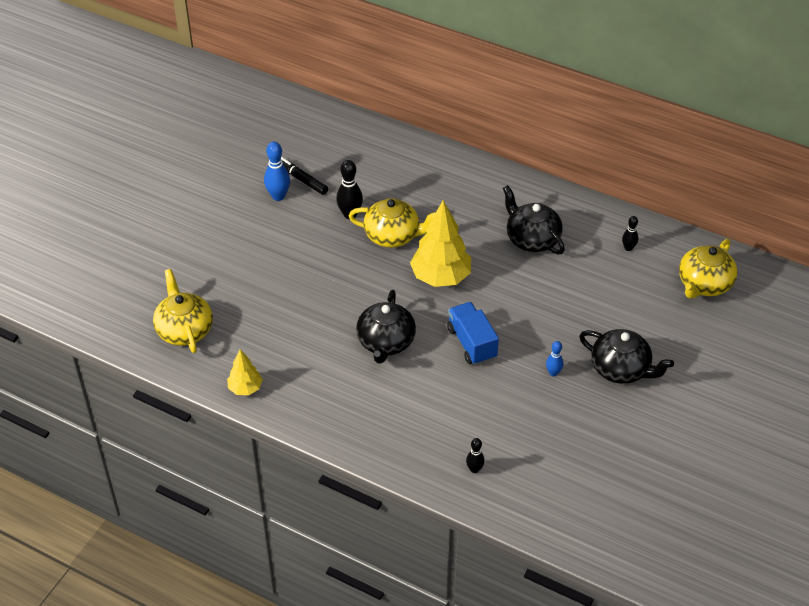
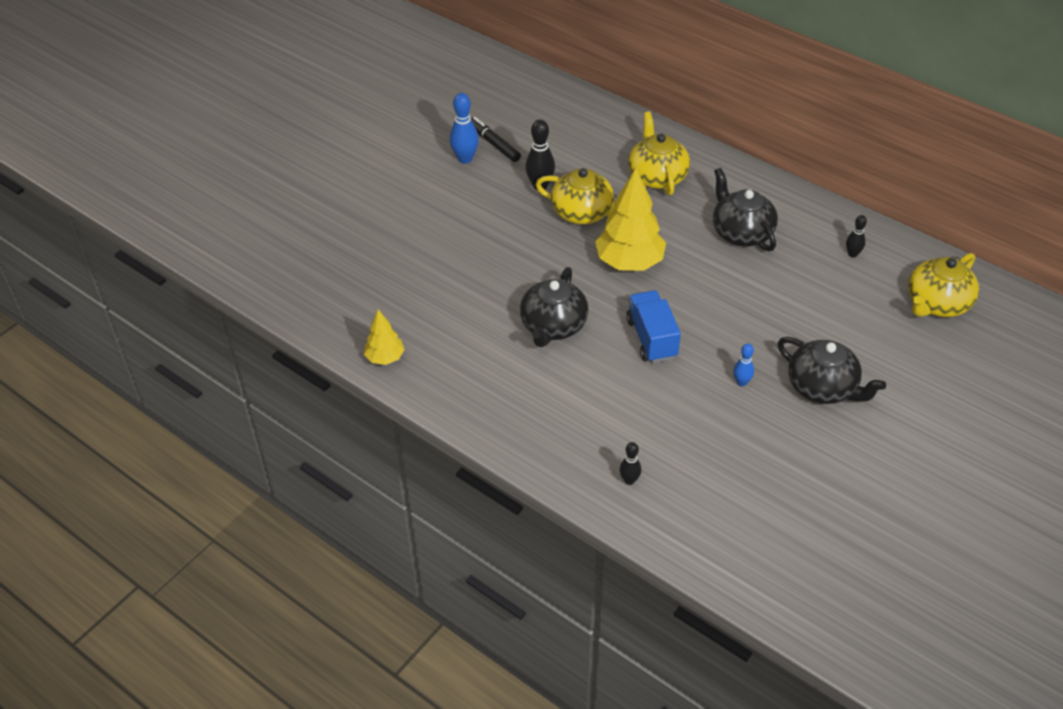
camera: 10 degrees right, 0 degrees up
(184, 330) = (332, 287): yellow teapot -> yellow teapot (657, 176)

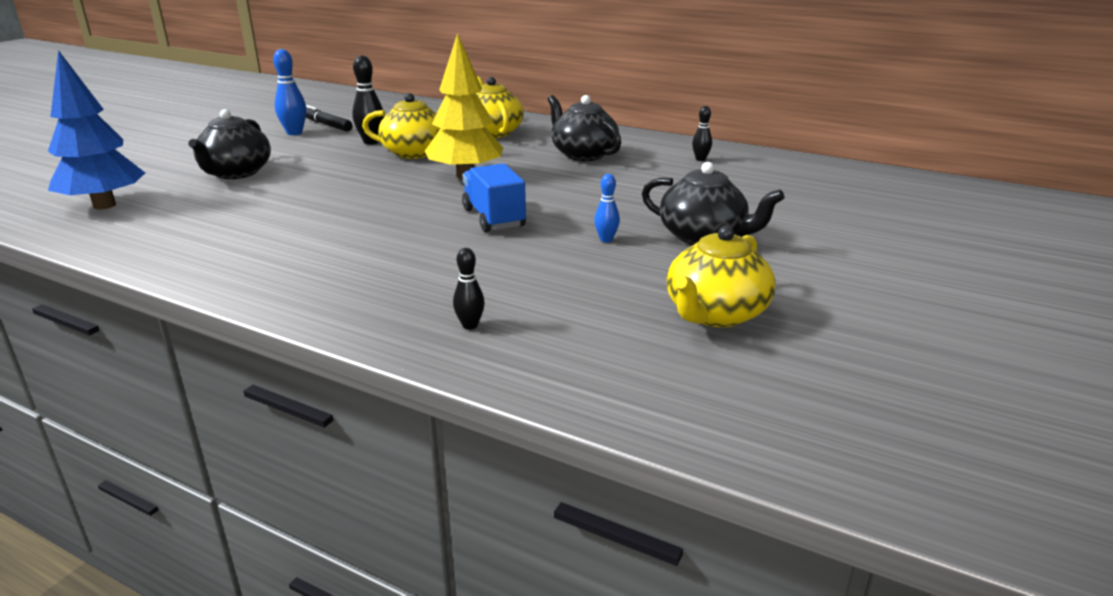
camera: 10 degrees left, 20 degrees down
(329, 281) = (104, 205): none -> blue tree
(385, 358) = (149, 252): yellow tree -> none
(553, 326) = (375, 217): black teapot -> black teapot (236, 173)
(937, 304) = (801, 180): yellow teapot -> yellow teapot (715, 314)

